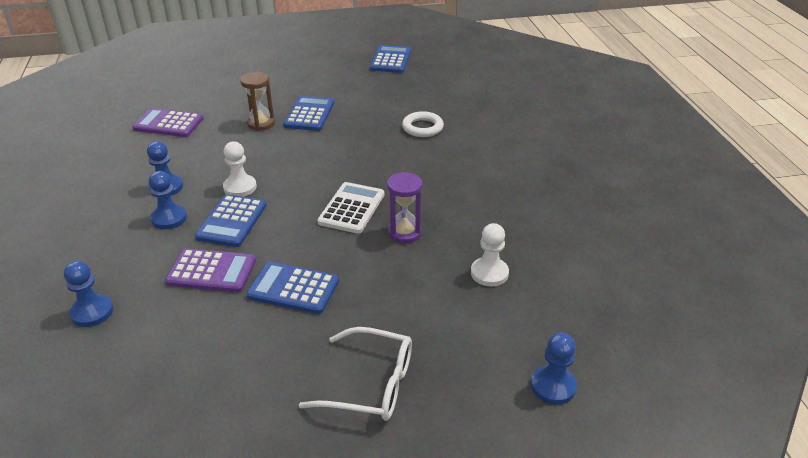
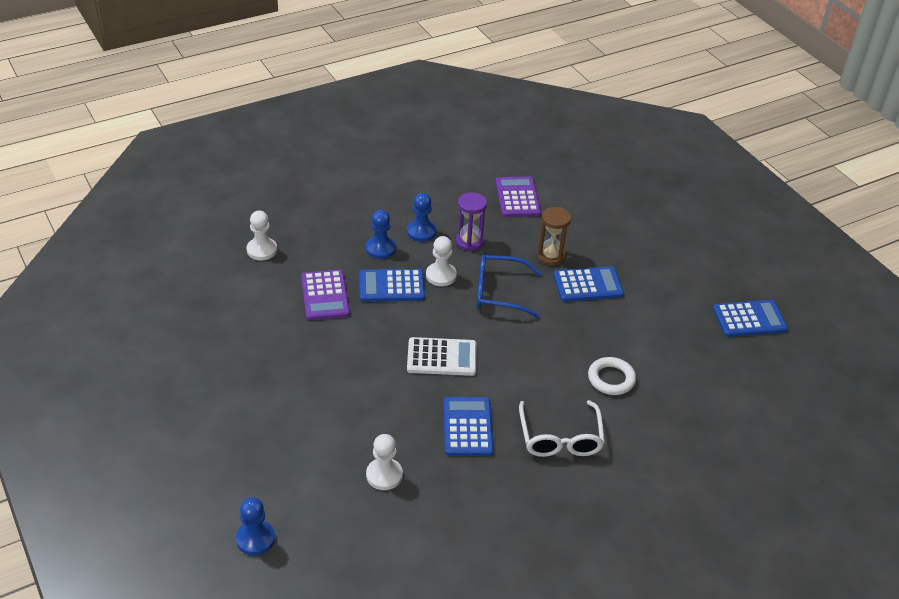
camera: 70 degrees right, 5 degrees up
(92, 312) = (262, 250): blue pawn -> white pawn
(287, 159) = (499, 292): none -> blue glasses
(293, 288) = (320, 349): blue calculator -> blue calculator (467, 427)
(370, 384) = (230, 422): white glasses -> white glasses (560, 438)
(404, 233) = (420, 403): purple hourglass -> purple hourglass (469, 242)

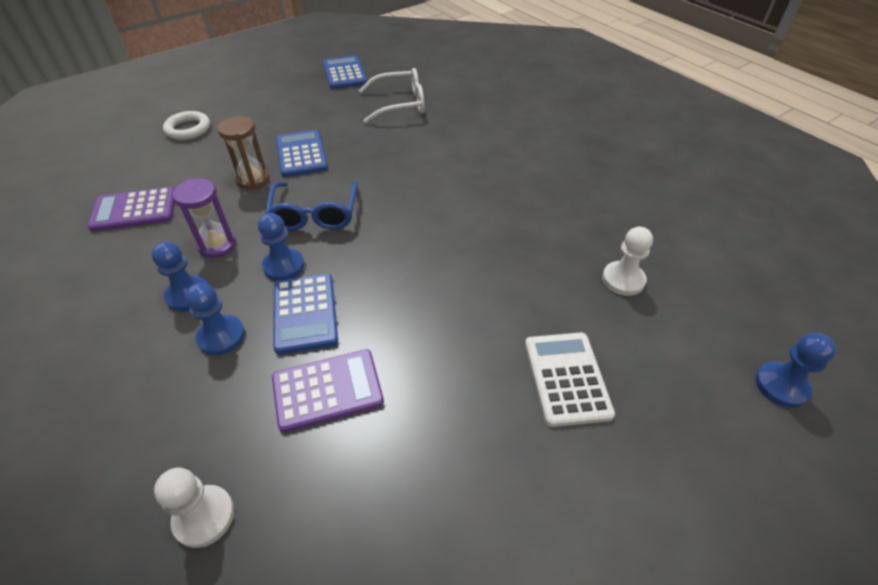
camera: 95 degrees left, 5 degrees up
(441, 275) = (284, 266): white pawn -> blue pawn
(441, 357) = (430, 251): white calculator -> white calculator (566, 378)
(467, 427) = (528, 223): blue calculator -> none
(560, 438) = (517, 164): white glasses -> white glasses (400, 104)
(611, 379) = (433, 138): white ring -> white ring (188, 129)

